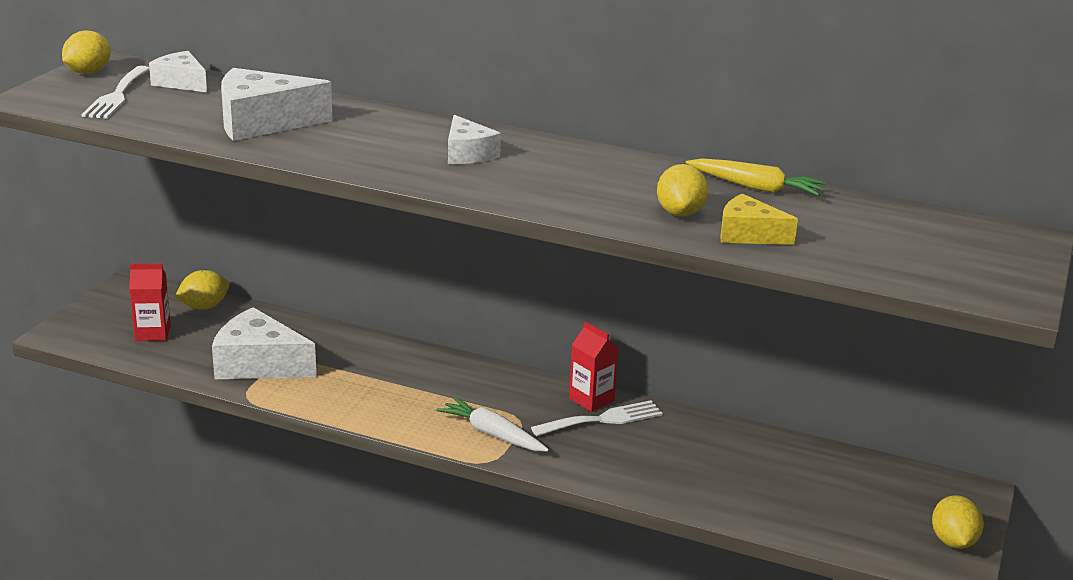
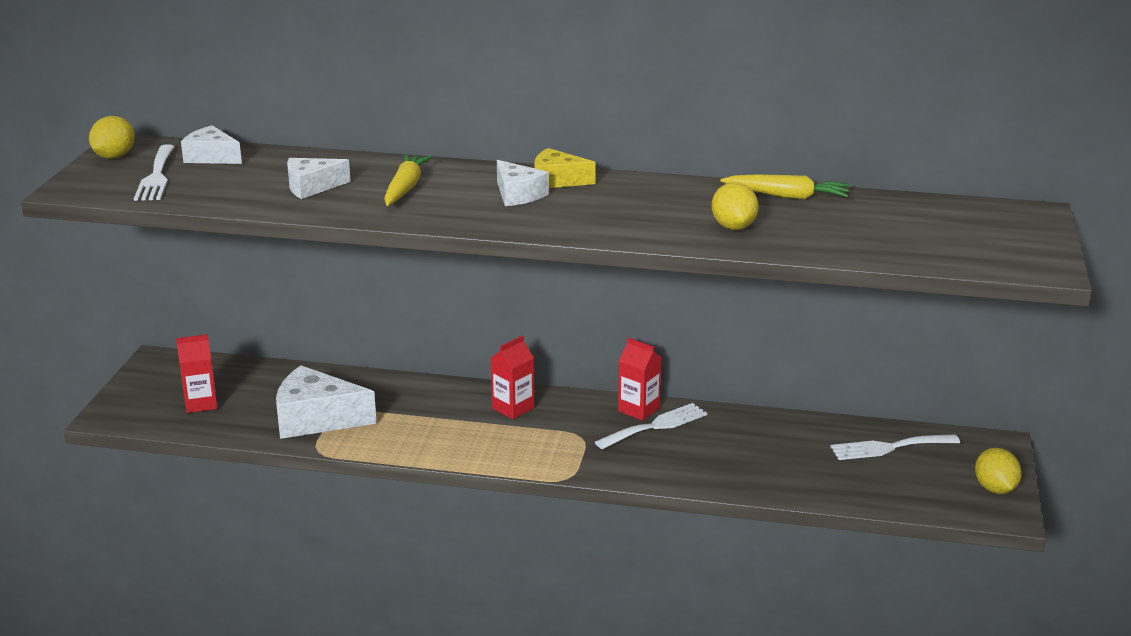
camera: 10 degrees left, 0 degrees up
(204, 307) = (240, 372): yellow lemon -> none
(262, 122) = (311, 187): white cheese -> white cheese, size x0.59
(356, 134) = (405, 188): none -> yellow carrot
(461, 380) = (513, 408): none -> red carton
(492, 434) = (561, 453): white carrot -> none
(748, 234) = (801, 239): yellow cheese -> yellow cheese (557, 180)
(849, 478) = (889, 447): none -> white fork

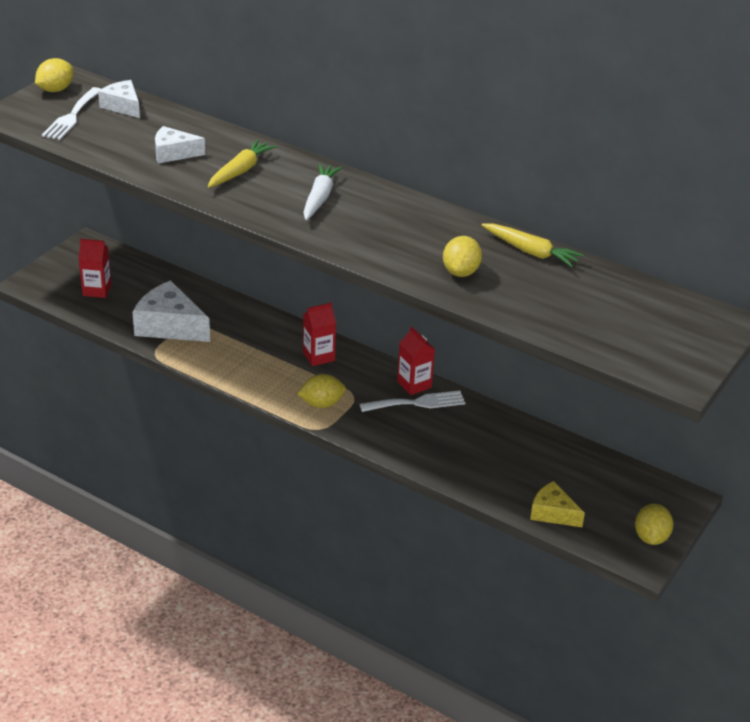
camera: 20 degrees right, 10 degrees up
(518, 194) = (319, 198): white cheese -> white carrot
(551, 453) = (321, 404): none -> yellow lemon
(557, 180) = (360, 191): yellow cheese -> yellow cheese (552, 513)
(889, 447) = (591, 475): white fork -> none

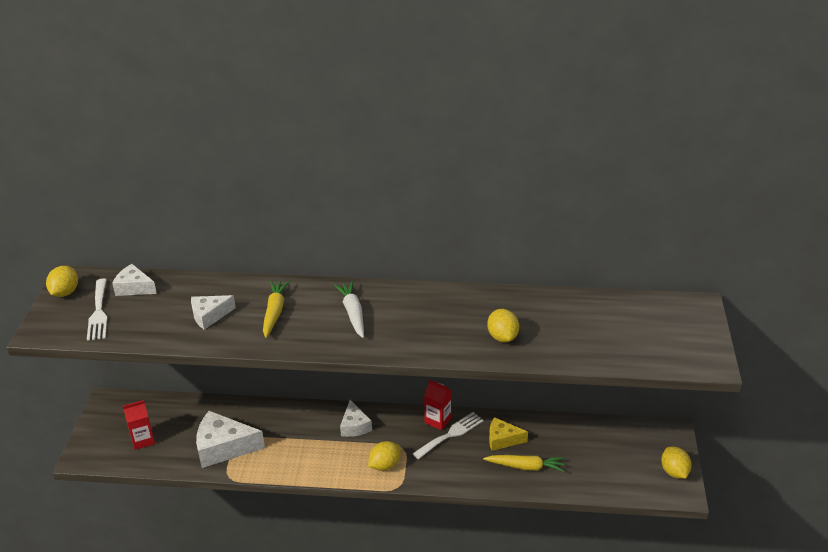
camera: 25 degrees left, 0 degrees up
(318, 356) = (354, 426): red carton -> white cheese
(531, 252) = (534, 301): yellow carrot -> yellow carrot (525, 466)
(552, 513) = (601, 482): yellow cheese -> yellow cheese (502, 439)

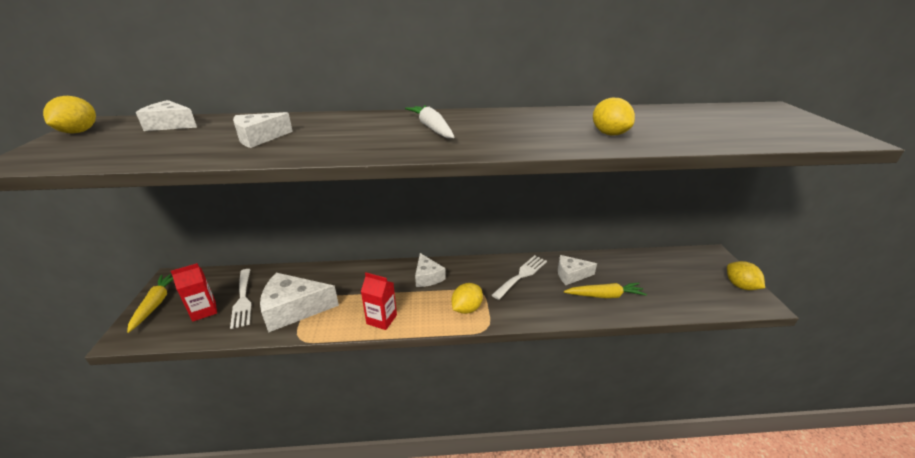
camera: 10 degrees left, 5 degrees down
(98, 312) = (114, 143): white fork -> white fork (243, 300)
(274, 312) = (340, 132): yellow carrot -> yellow carrot (155, 304)
(438, 420) = (505, 265): red carton -> red carton (381, 319)
(502, 439) = (571, 275): yellow cheese -> white cheese

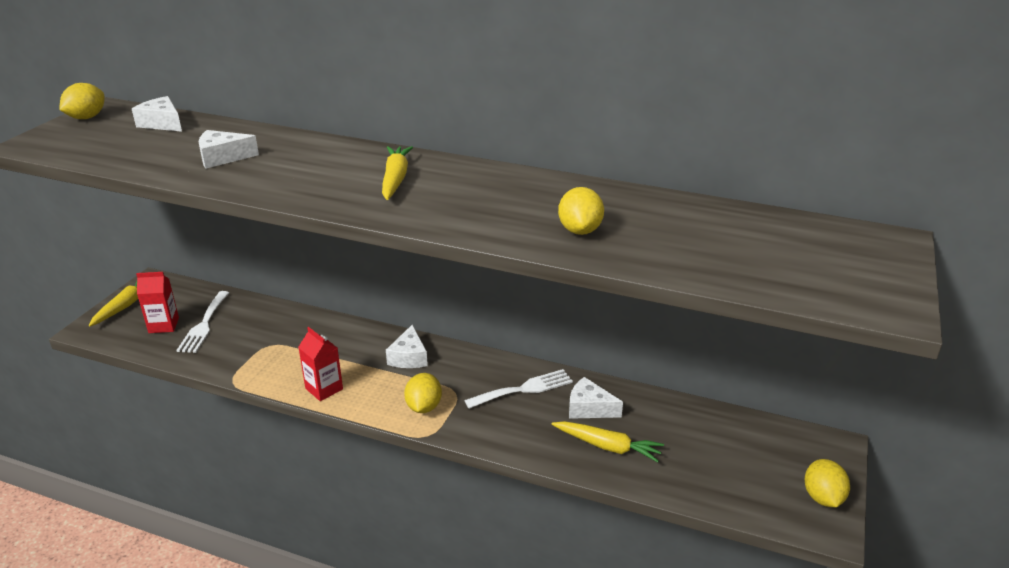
camera: 25 degrees right, 0 degrees up
(294, 309) = (245, 350): white cheese -> none
(432, 128) = (395, 179): white carrot -> yellow carrot
(466, 308) = (424, 407): yellow lemon -> yellow lemon turned 60 degrees counterclockwise

